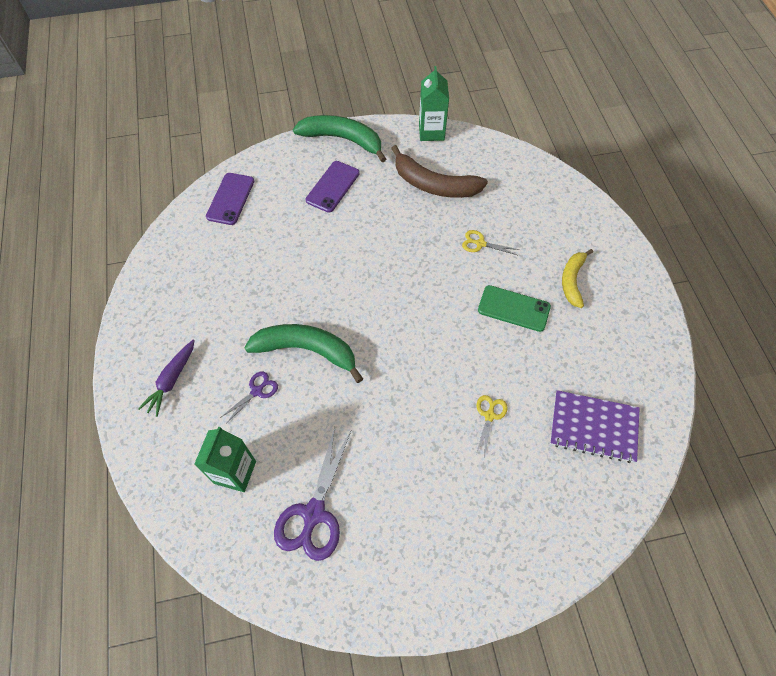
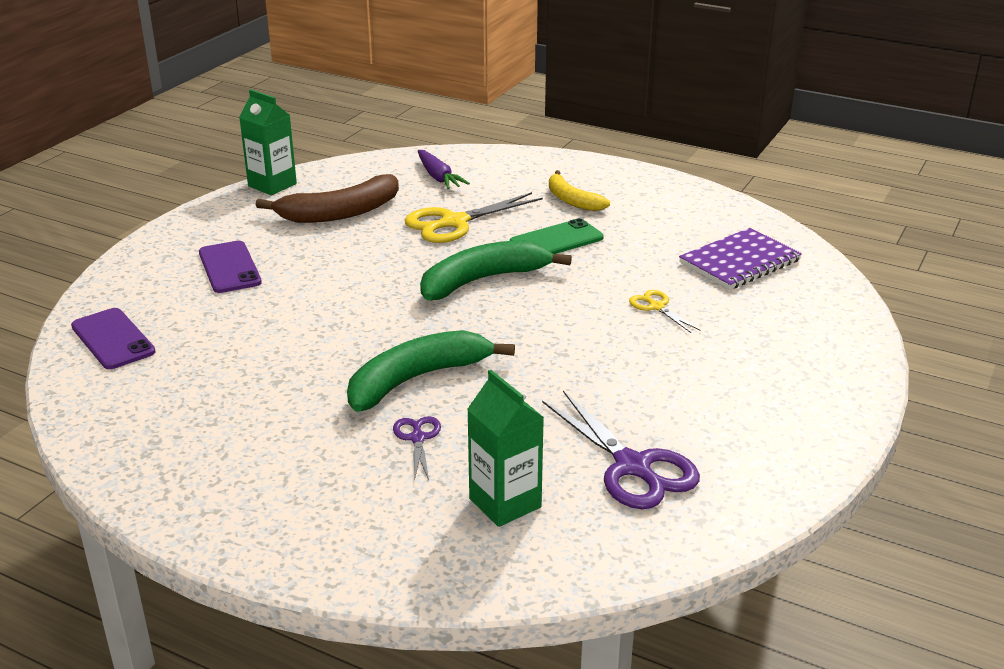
camera: 50 degrees left, 30 degrees down
(172, 380) = (301, 499): purple carrot -> purple carrot (438, 177)
(343, 139) = (179, 234): green banana -> green banana (483, 280)
(480, 243) = (454, 222): yellow scissors -> yellow scissors, size x1.93

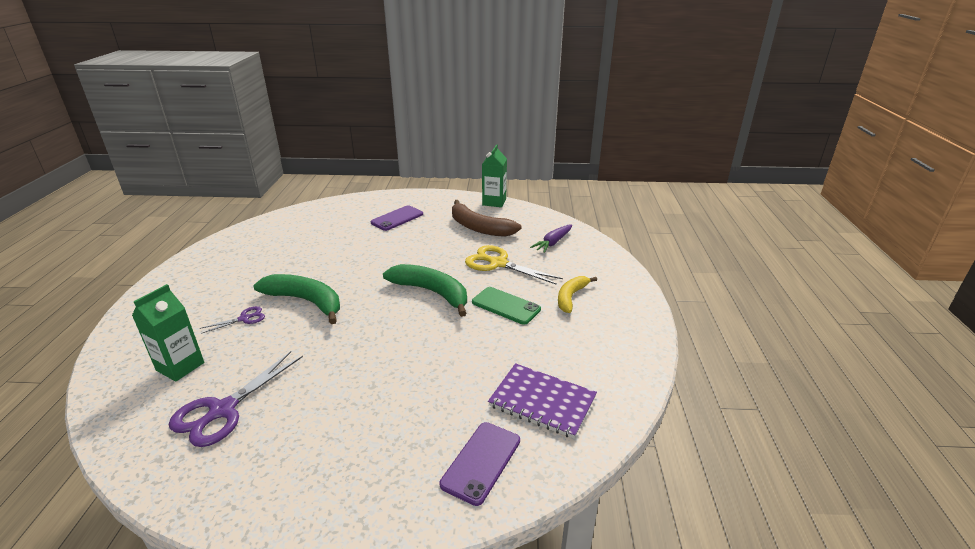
camera: 65 degrees right, 0 degrees up
(113, 339) = (315, 214): purple phone -> purple phone (481, 462)
(656, 307) = (439, 373): yellow scissors -> none

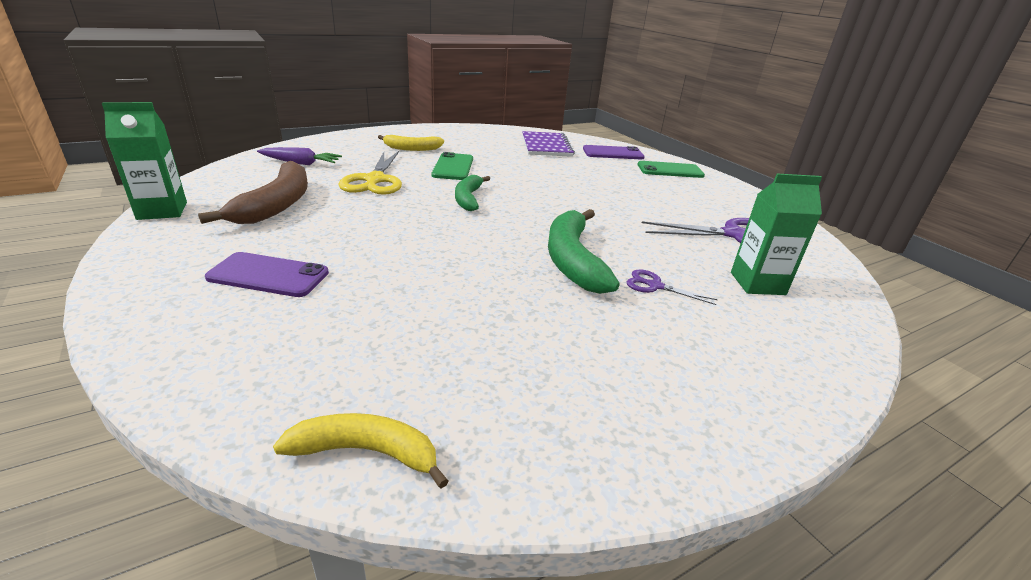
camera: 125 degrees left, 0 degrees up
(273, 221) = (366, 452): none -> yellow banana
(381, 487) = (670, 170): none -> green phone
(432, 292) = (468, 198): green banana -> green banana, size x0.62

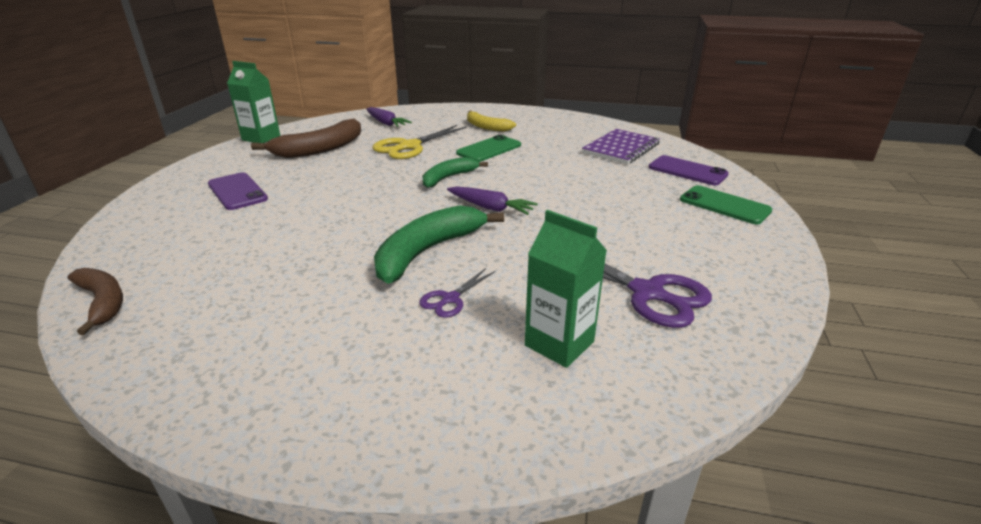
camera: 45 degrees right, 0 degrees up
(366, 452) = (103, 302): yellow banana -> brown banana
(548, 212) = (490, 208): none -> purple carrot
(655, 286) = (450, 299): purple scissors -> purple scissors turned 120 degrees counterclockwise

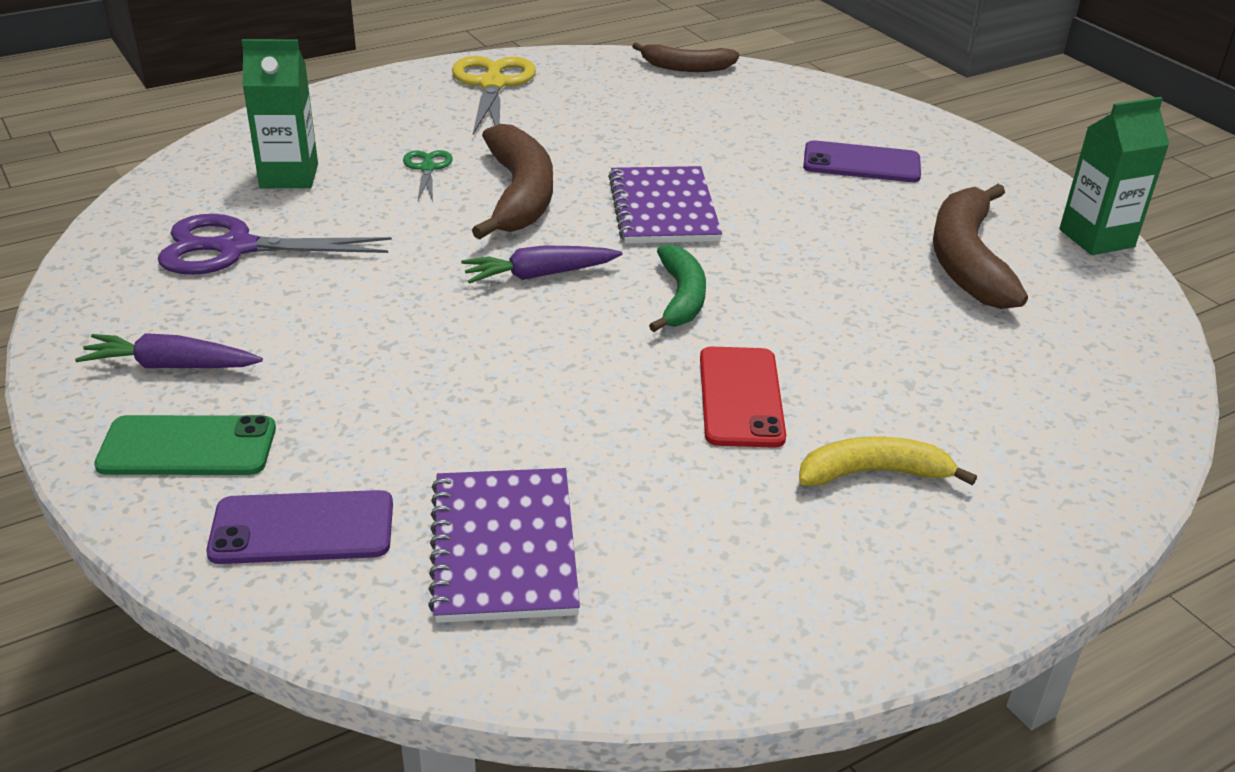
camera: 135 degrees right, 5 degrees up
(374, 211) = (663, 209): none -> purple notebook
(386, 123) = (1053, 375): purple carrot -> purple carrot (171, 366)
(410, 146) = (870, 334): yellow scissors -> yellow scissors (492, 85)
(428, 251) = (519, 195): green banana -> brown banana
(450, 299) = (427, 168): purple scissors -> green scissors
(489, 149) = (741, 397): green phone -> red phone

